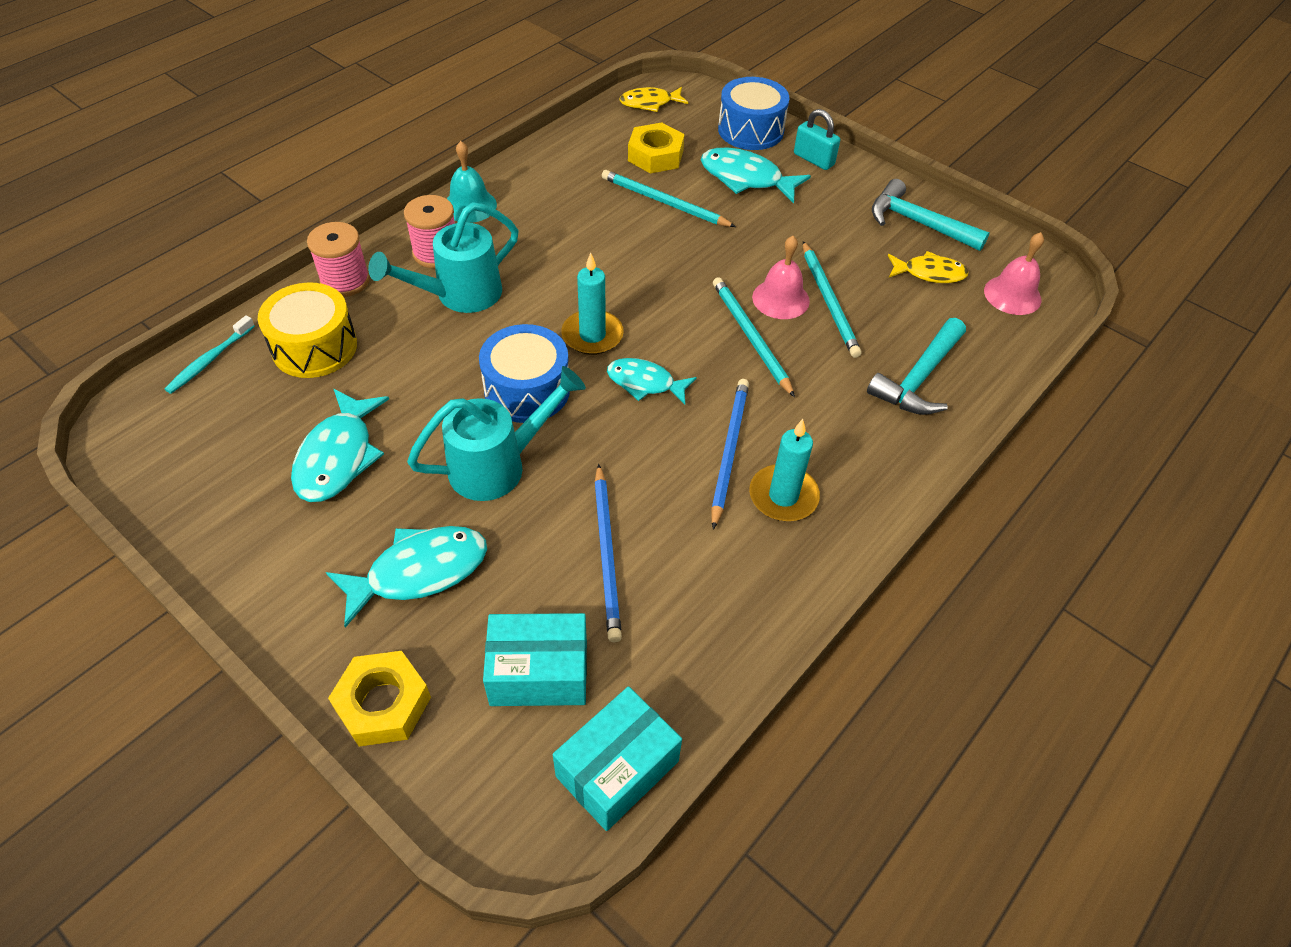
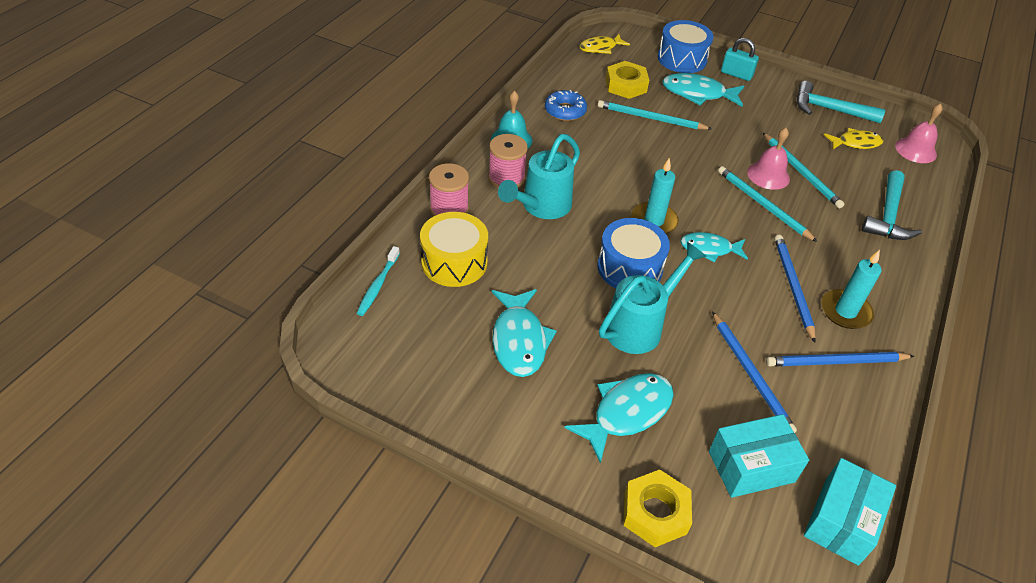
camera: 15 degrees left, 5 degrees down
(558, 178) = (565, 111): none -> blue donut
(731, 560) = (836, 362): none -> blue pencil

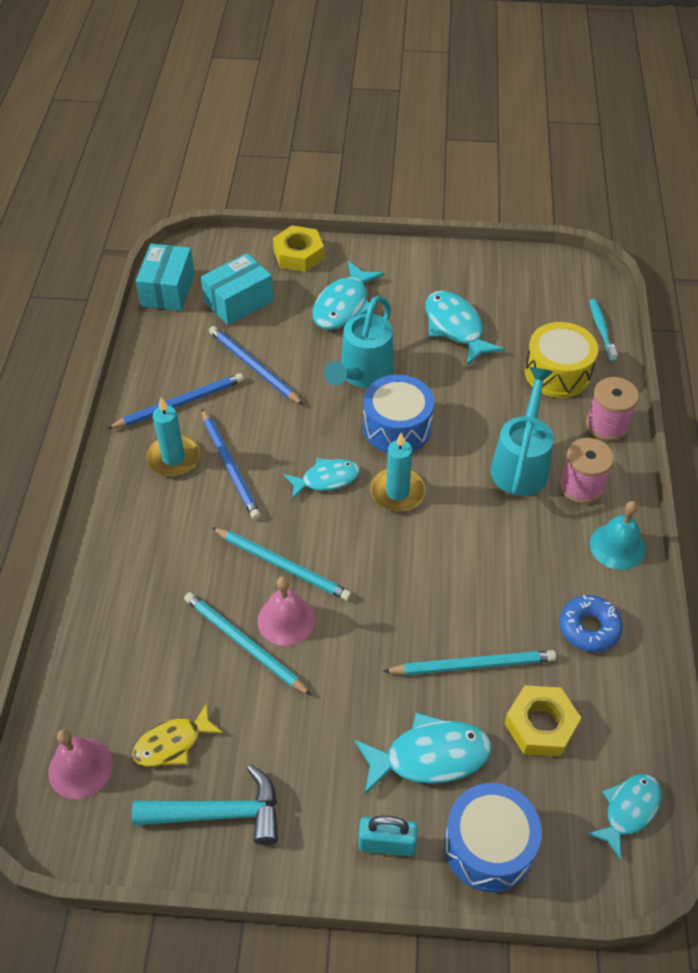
camera: 160 degrees right, 5 degrees up
(600, 48) = (628, 810): yellow fish -> turquoise fish
(888, 216) = (126, 610): turquoise hammer -> none

